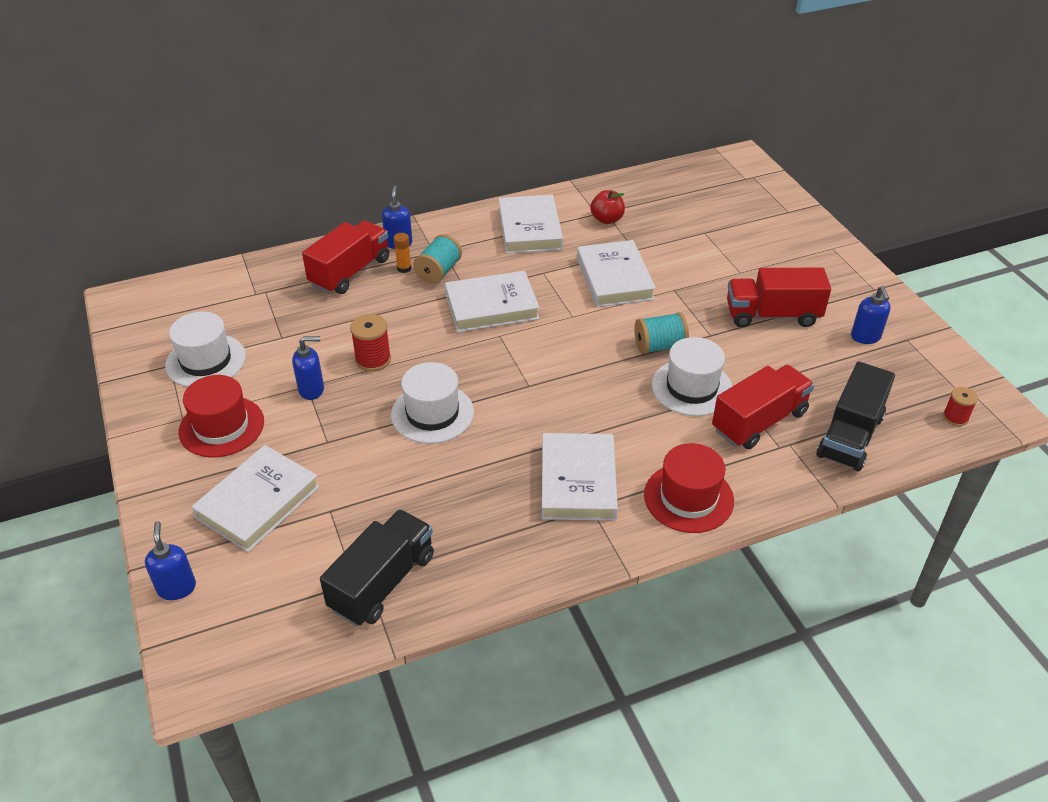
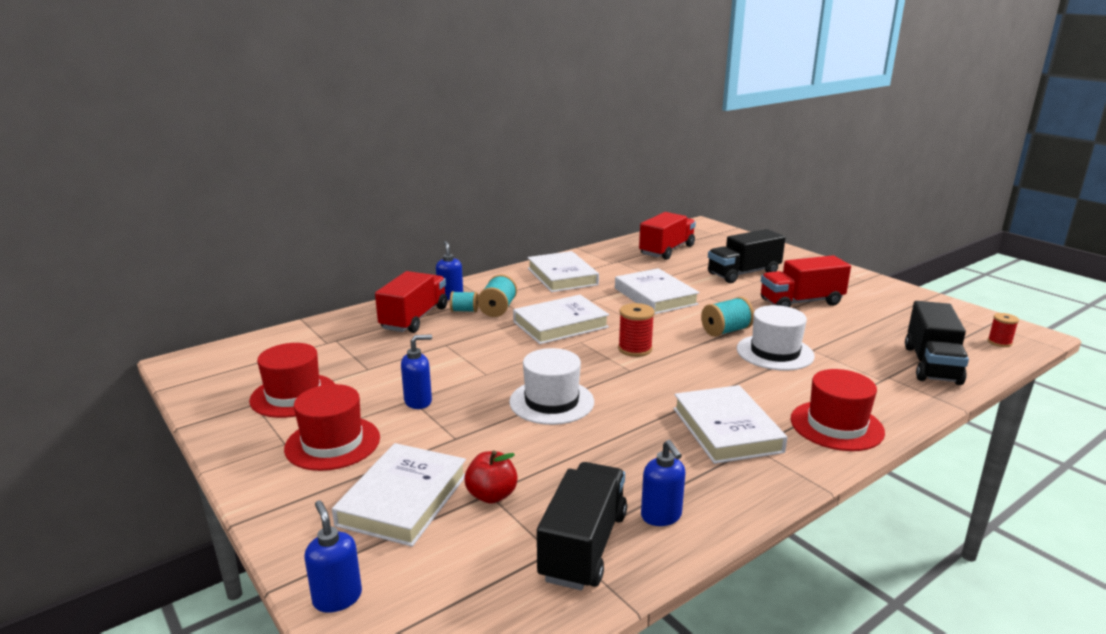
camera: 15 degrees left, 20 degrees down
(206, 361) = (293, 395): white hat -> red hat
(373, 360) = (469, 372): red spool -> red spool (635, 349)
(404, 268) = (464, 310): orange glue stick -> turquoise spool
(607, 219) = (623, 265): red apple -> red apple (491, 495)
(737, 256) = (743, 273): none -> black truck
(759, 421) = (850, 366): red truck -> red truck (667, 250)
(865, 337) = (884, 306): blue soap dispenser -> blue soap dispenser (661, 516)

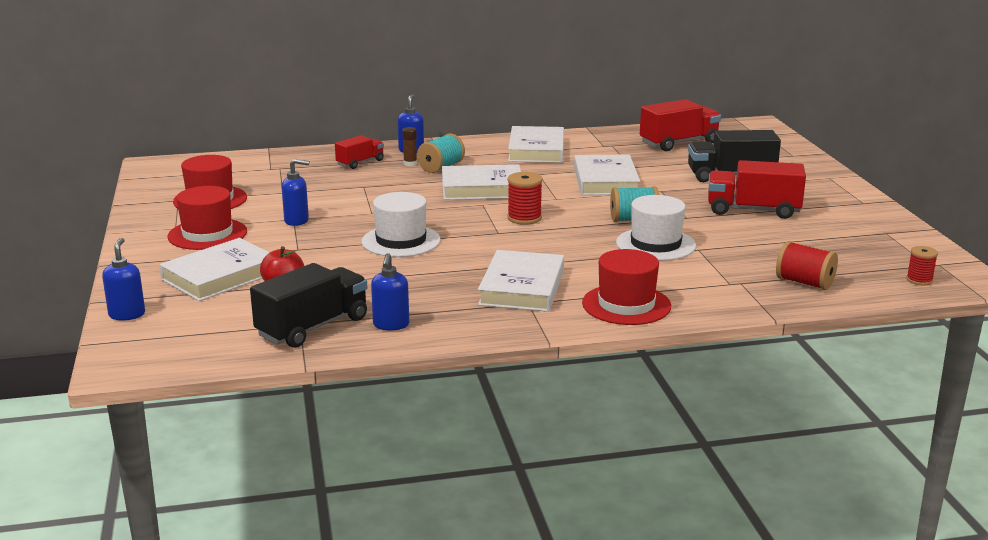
camera: 25 degrees right, 0 degrees up
(414, 318) = (360, 162): red truck -> red truck, size x0.59
(464, 310) = (410, 164): turquoise spool -> brown glue stick
(931, 365) = (804, 282): black truck -> red spool

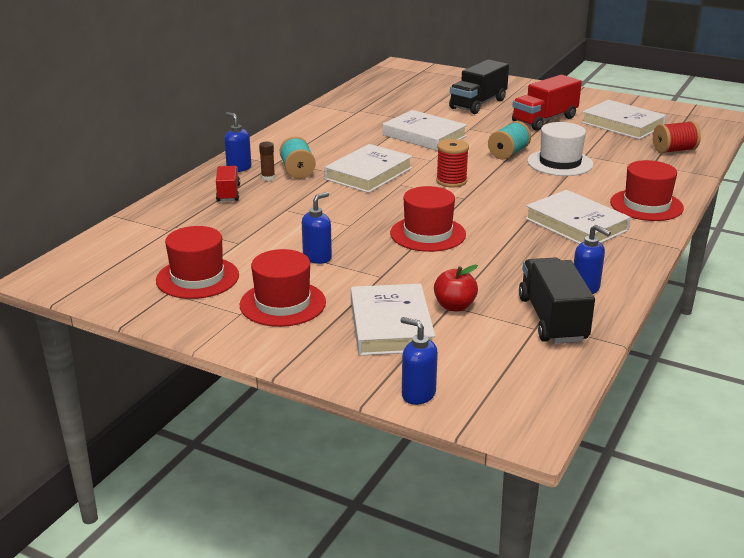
camera: 50 degrees left, 5 degrees up
(401, 241) = (428, 234): white hat -> red hat
(536, 150) = (324, 132): white book -> white book (622, 124)
(679, 143) = (393, 93): red truck -> none
(919, 280) = (705, 125): red spool -> none

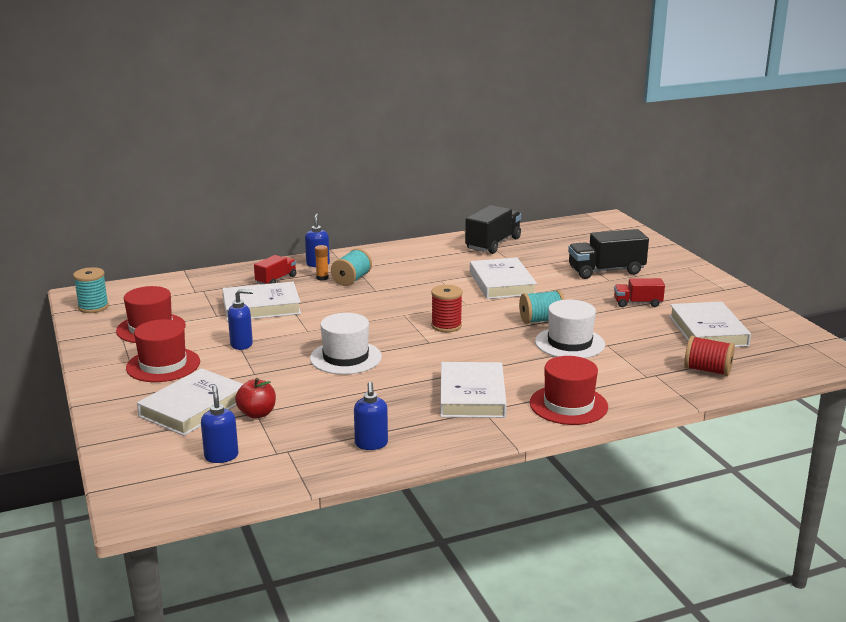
camera: 40 degrees right, 5 degrees down
(88, 282) = (93, 307): none -> turquoise spool
(268, 178) = (322, 278): brown glue stick -> orange glue stick
(368, 174) = (397, 298): white book -> white book (261, 307)
(418, 394) = (120, 456): blue soap dispenser -> blue soap dispenser (221, 456)
(428, 234) = (345, 357): red hat -> white hat
(544, 120) = (637, 303): red truck -> red truck, size x0.59
(552, 319) = (301, 453): black truck -> black truck (493, 244)

